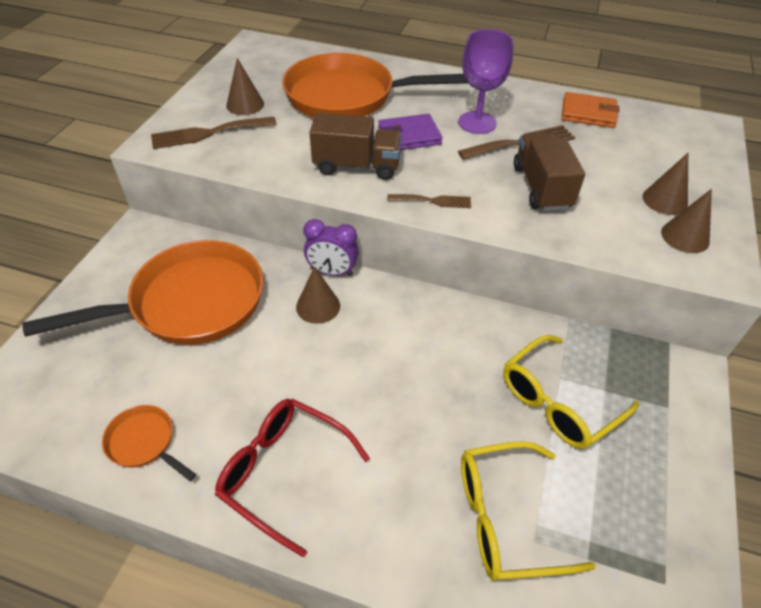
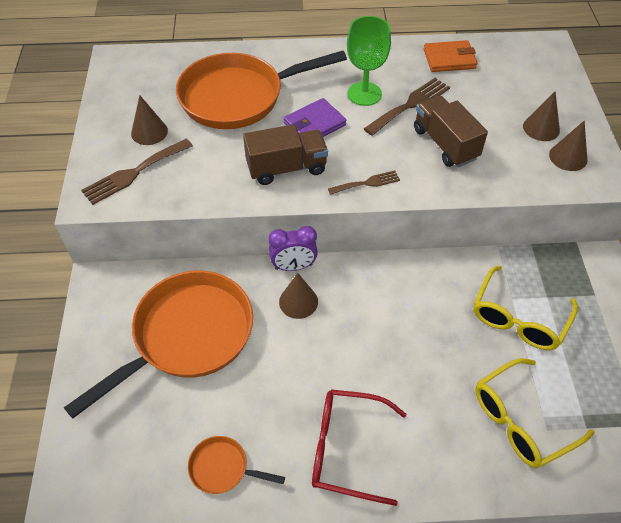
camera: 20 degrees left, 5 degrees up
(477, 122) = (364, 94): purple goblet -> green goblet

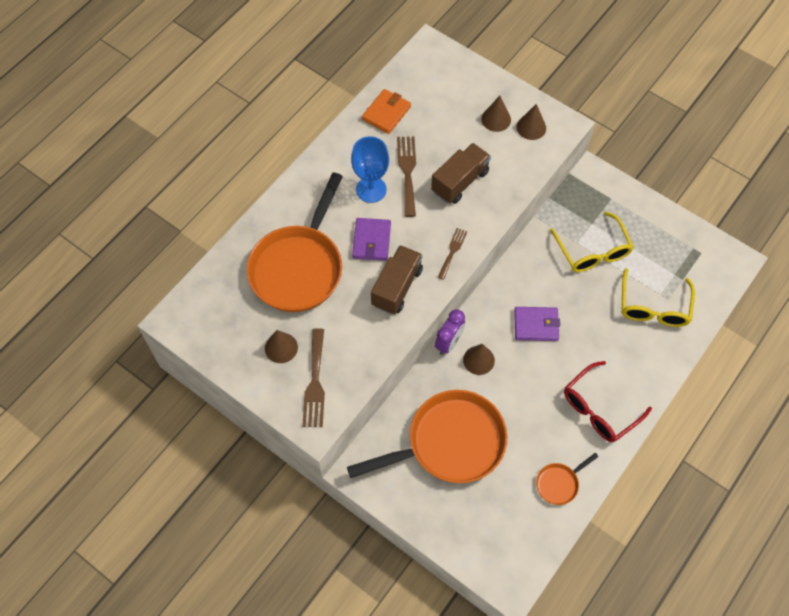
camera: 50 degrees left, 10 degrees up
(187, 336) = (450, 443): orange pan -> orange pan turned 75 degrees clockwise
(364, 94) = (371, 189): green goblet -> blue goblet
(383, 324) = (536, 325): none -> purple wallet
(445, 144) = (460, 181): brown truck -> brown truck turned 120 degrees clockwise

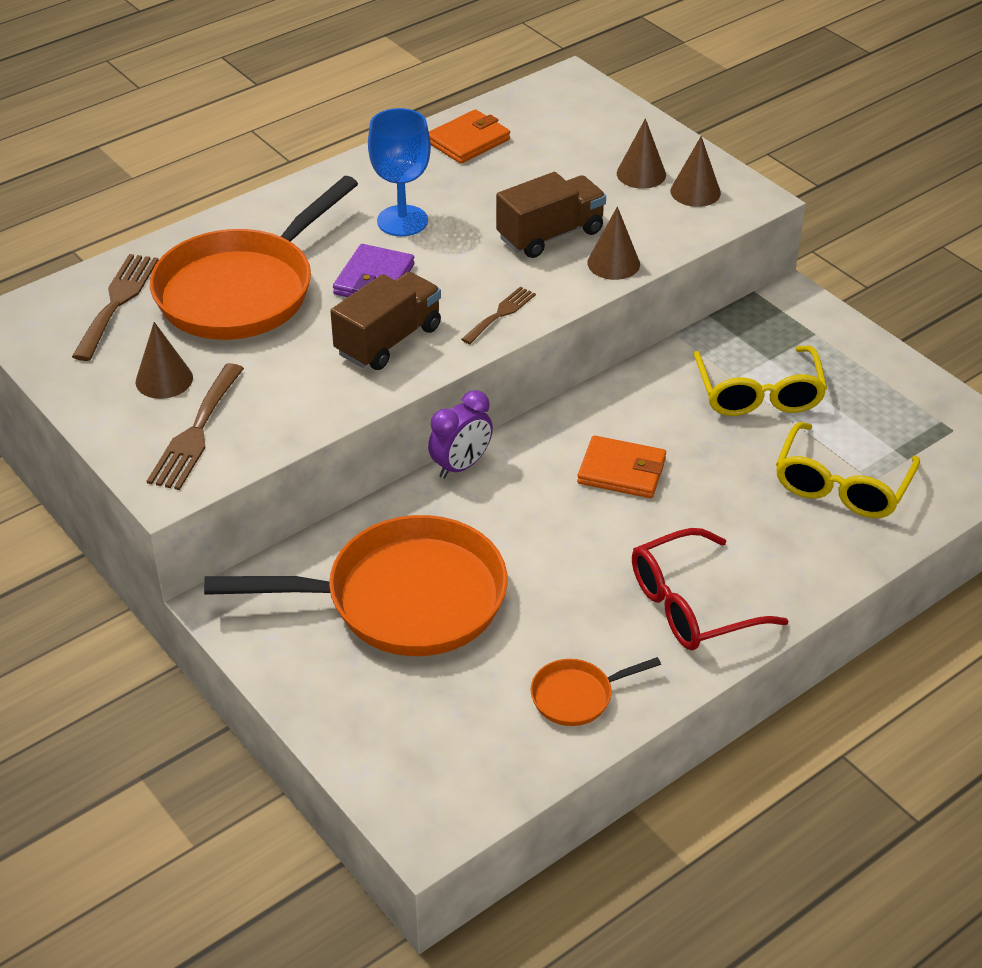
camera: 15 degrees right, 20 degrees down
(407, 172) = (470, 210): brown fork -> brown fork (117, 302)
(478, 360) = (502, 498): brown cone -> brown cone (613, 263)
(536, 325) = (621, 471): purple wallet -> orange wallet

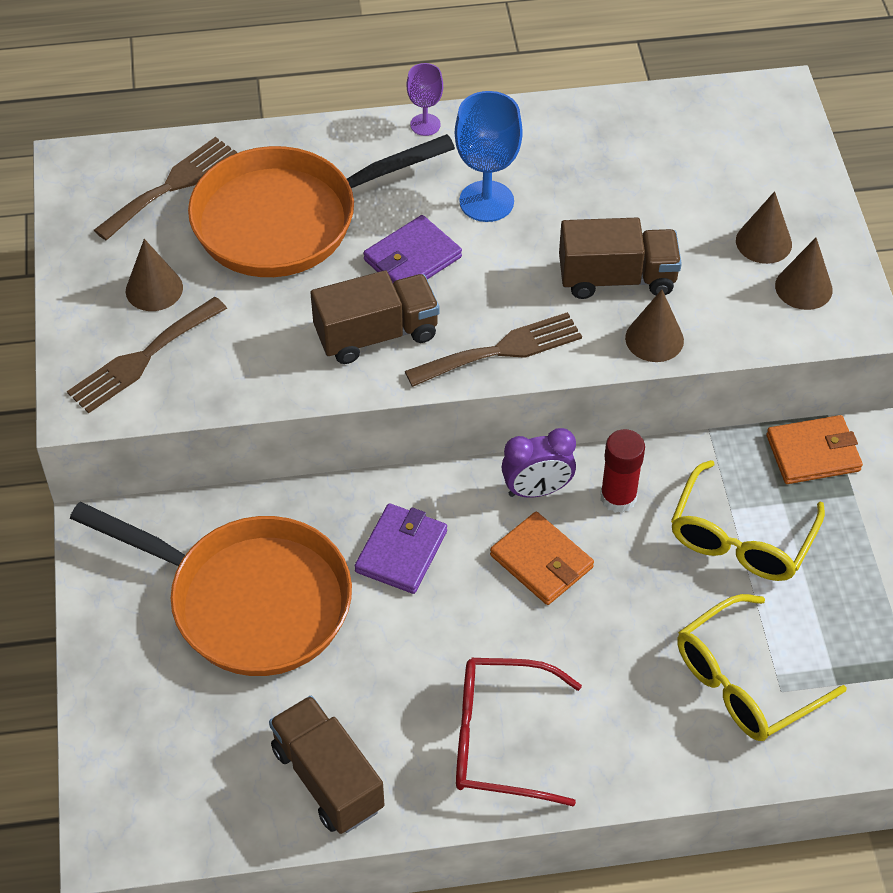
camera: 30 degrees right, 10 degrees up
(306, 187) = (425, 125): none -> purple goblet
(461, 466) = (397, 484): purple clock -> purple clock (537, 490)
(468, 141) = (618, 131): orange wallet -> orange wallet (813, 453)
(500, 314) = (501, 350): brown fork -> brown fork, size x1.64
(503, 511) = (401, 551): none -> purple wallet
(577, 696) = (328, 778): orange pan -> brown truck
(644, 404) = (618, 497): none -> red glue stick

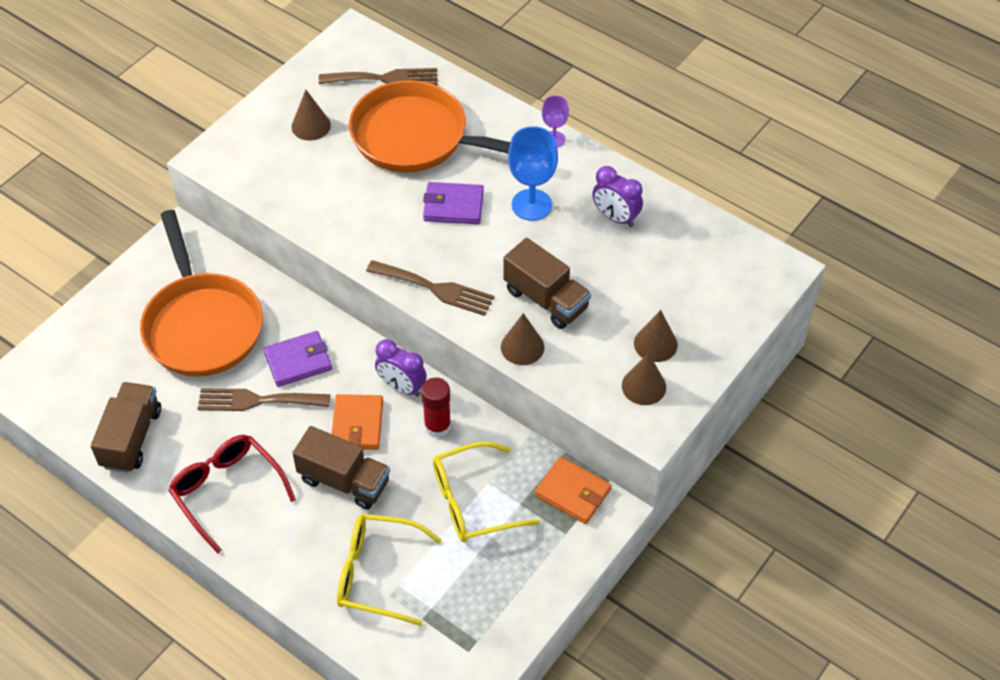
camera: 45 degrees right, 0 degrees up
(143, 358) = (263, 156): brown fork -> brown fork (257, 400)
(376, 334) = (385, 231): brown truck -> brown truck (344, 481)
(579, 156) = (615, 217): none -> purple clock

